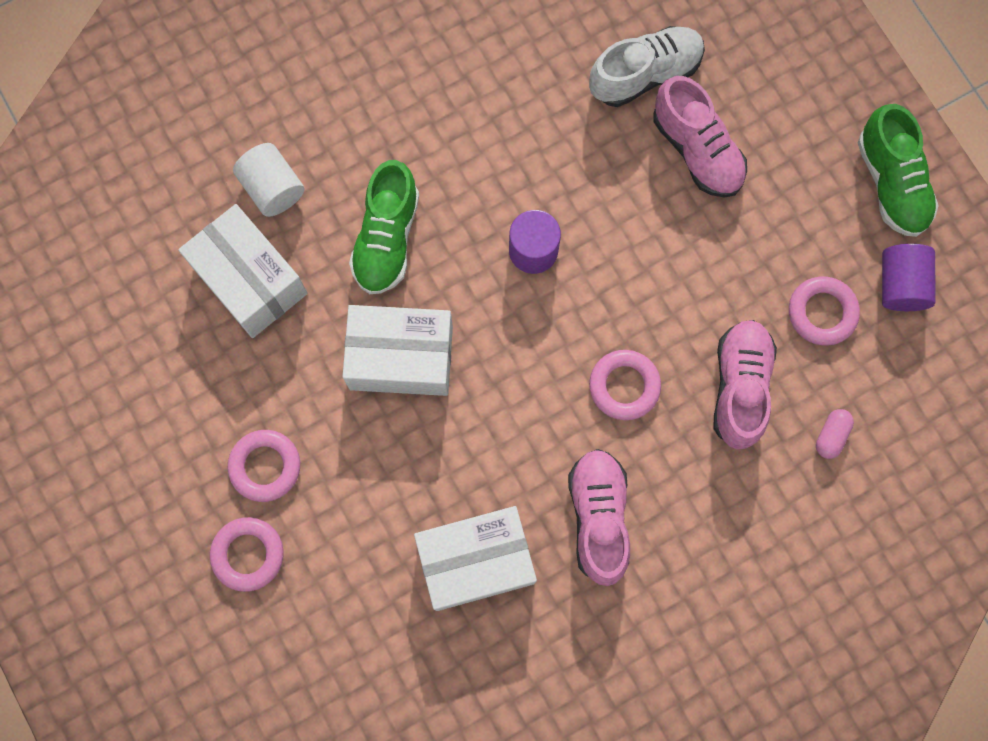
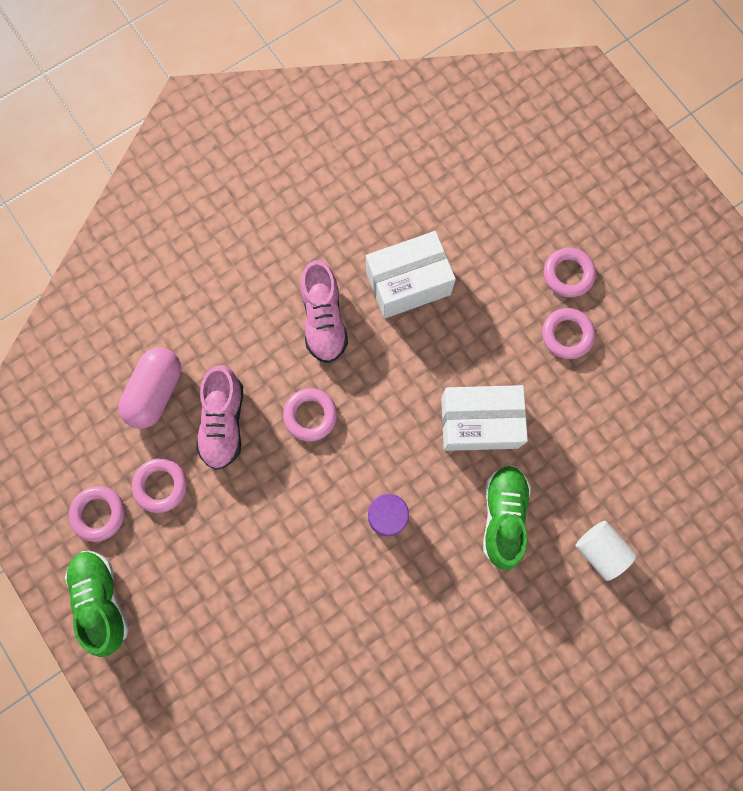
camera: 175 degrees right, 0 degrees up
(250, 280) = (603, 472): white box -> none
(645, 74) = (306, 681): white shoe -> none
(697, 150) = (261, 615): pink shoe -> none
(831, 435) = (156, 392): pink capsule -> pink capsule, size x2.14
(900, 284) = (99, 514): purple cylinder -> pink ring

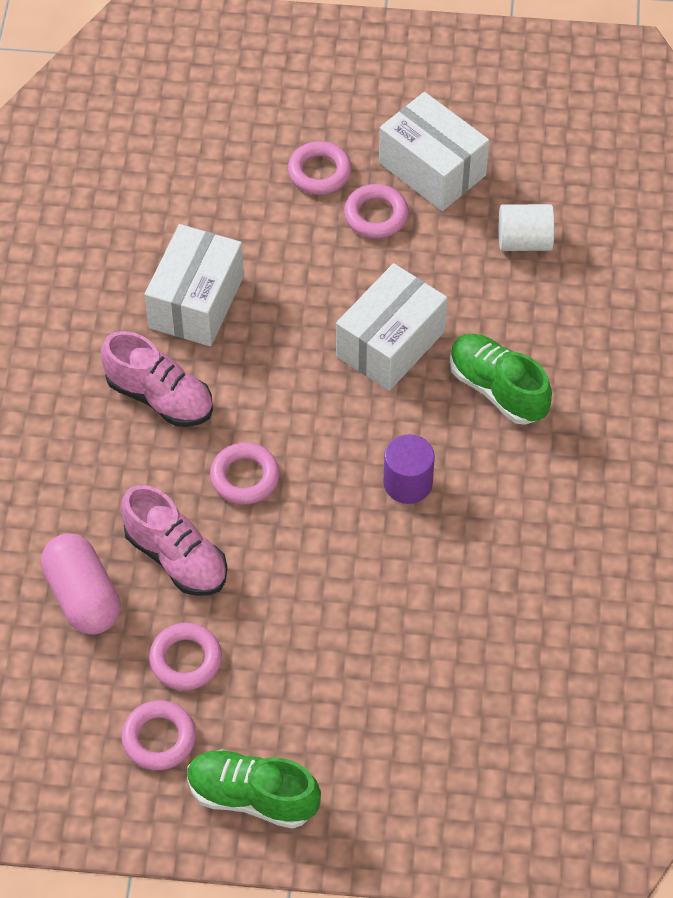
camera: 50 degrees left, 20 degrees down
(599, 550) = (600, 337): white cylinder -> white cylinder (524, 241)
(634, 340) = (432, 169): none -> white box

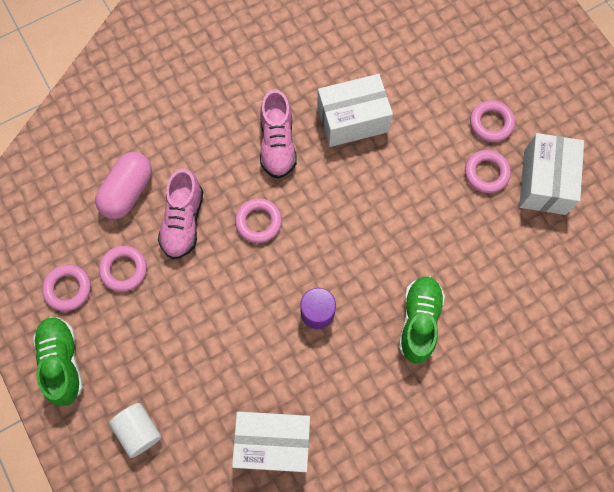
camera: 55 degrees right, 15 degrees up
(390, 343) = (404, 240): white box -> white box (273, 442)
(524, 241) = (536, 268): white cylinder -> white cylinder (139, 430)

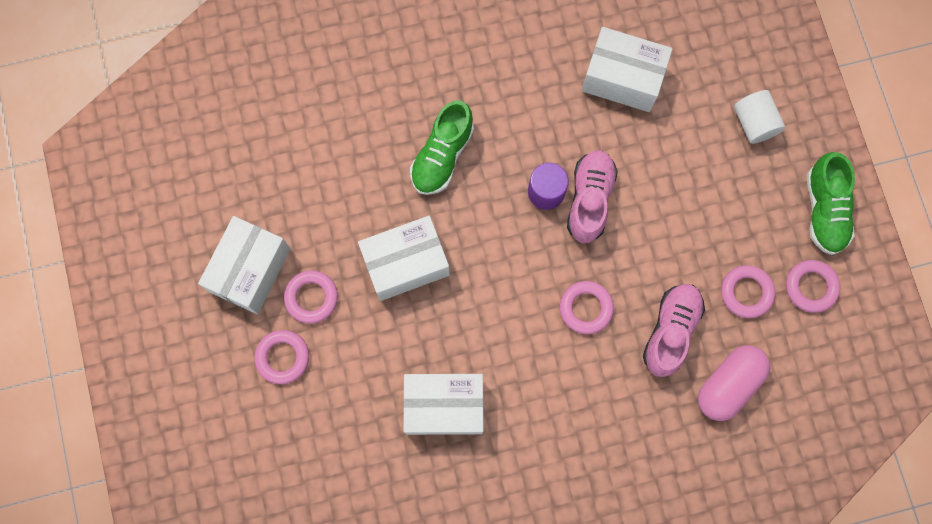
camera: 165 degrees left, 5 degrees up
(277, 144) = (541, 398): pink shoe -> pink shoe (589, 200)
(419, 220) = (406, 263): none -> white box

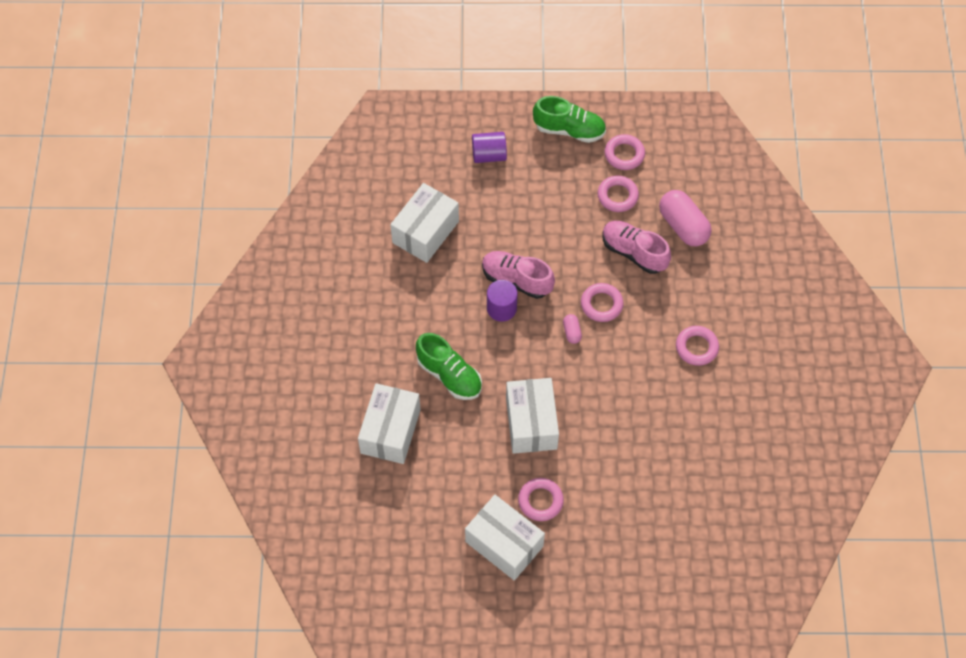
camera: 75 degrees left, 15 degrees down
(282, 357) = (584, 534): pink ring -> pink ring (696, 347)
(444, 406) = (653, 422): white box -> white box (390, 431)
(538, 281) = (571, 332): none -> pink capsule
(754, 123) = (489, 155): white cylinder -> purple cylinder

